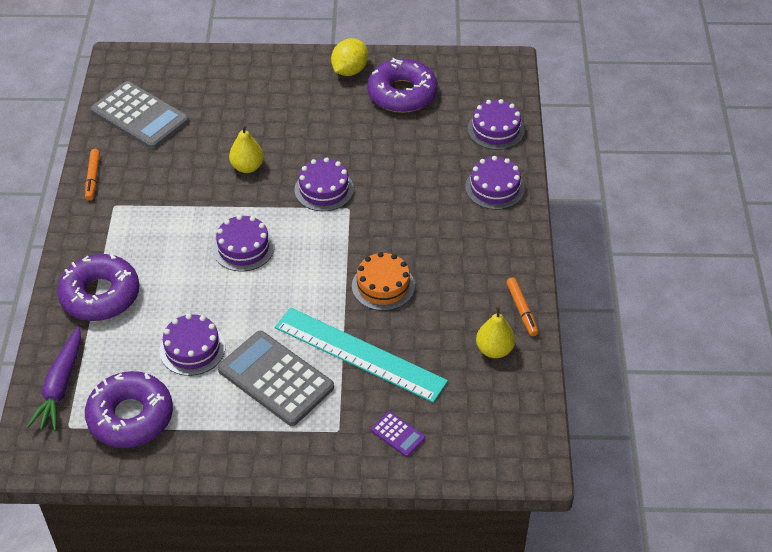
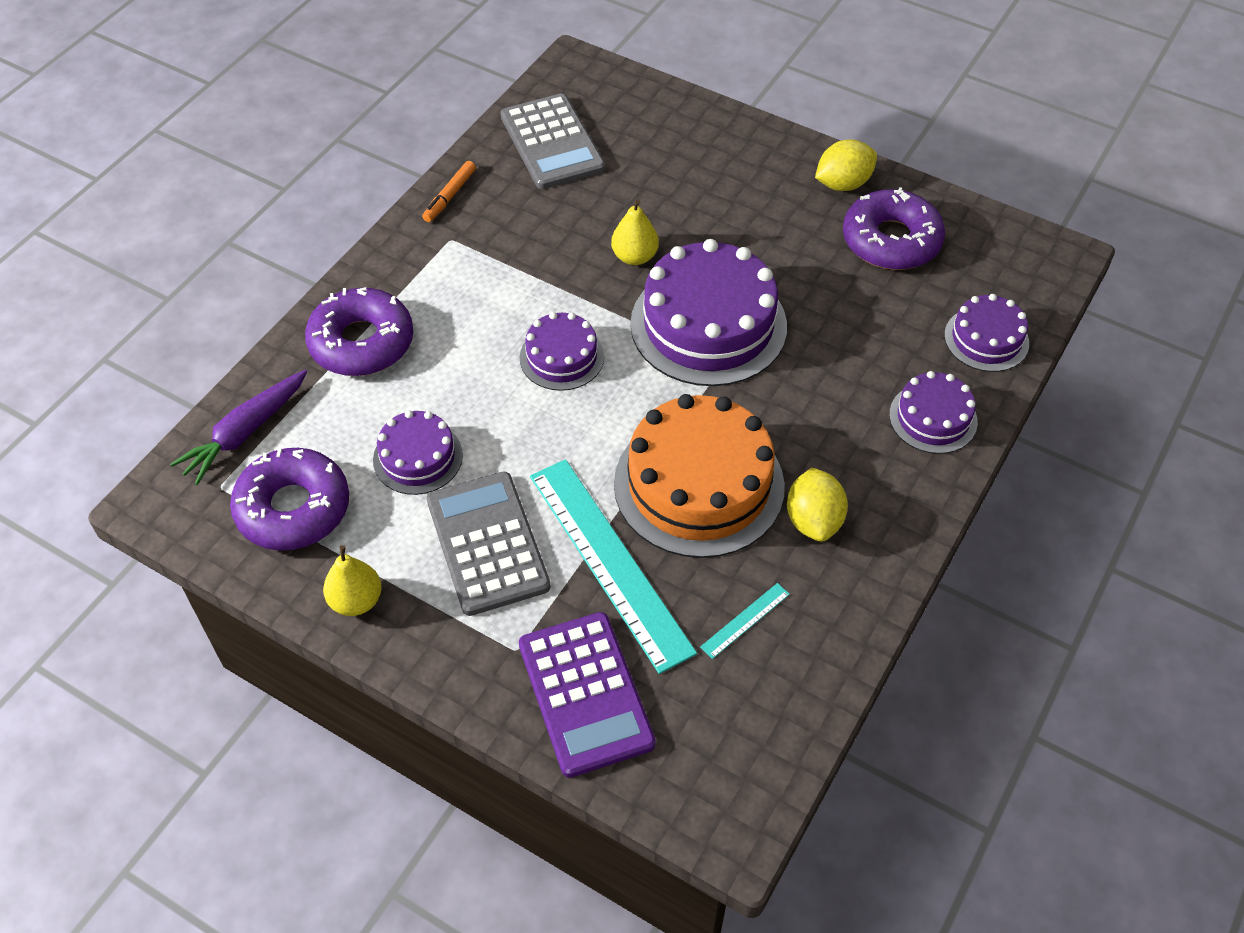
camera: 30 degrees right, 5 degrees up
(324, 189) = (708, 325): purple cake -> purple cake, size x1.88
(383, 286) = (699, 485): orange cake -> orange cake, size x1.88
(398, 434) = (586, 694): purple calculator -> purple calculator, size x2.22
(463, 349) = (745, 620): none -> turquoise ruler
(464, 276) = (813, 520): none -> yellow lemon
(494, 350) = (786, 641): yellow pear -> yellow pear (356, 601)
(522, 310) = (860, 604): orange marker -> none

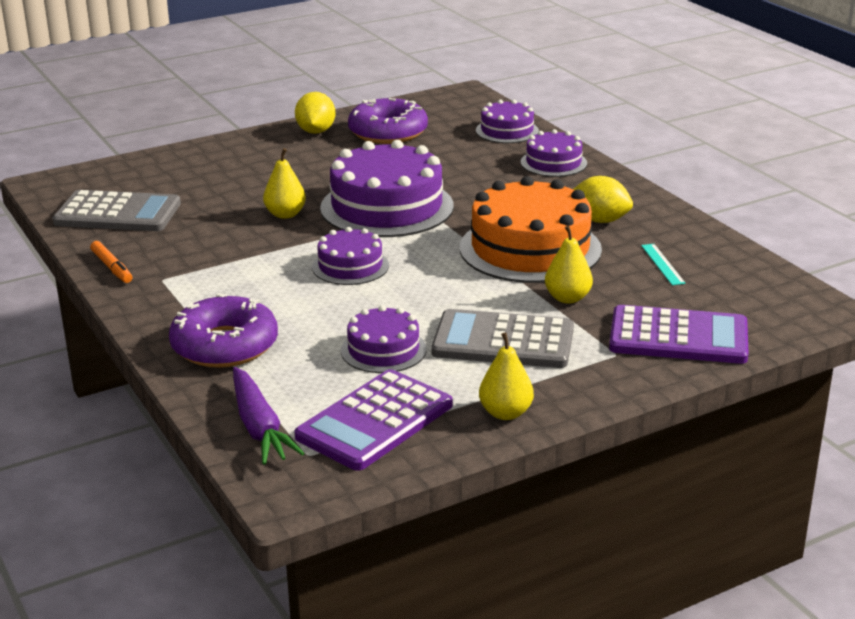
camera: 60 degrees left, 25 degrees down
(293, 508) = (375, 421): purple donut -> purple calculator
(609, 562) = (567, 298): turquoise ruler -> yellow pear

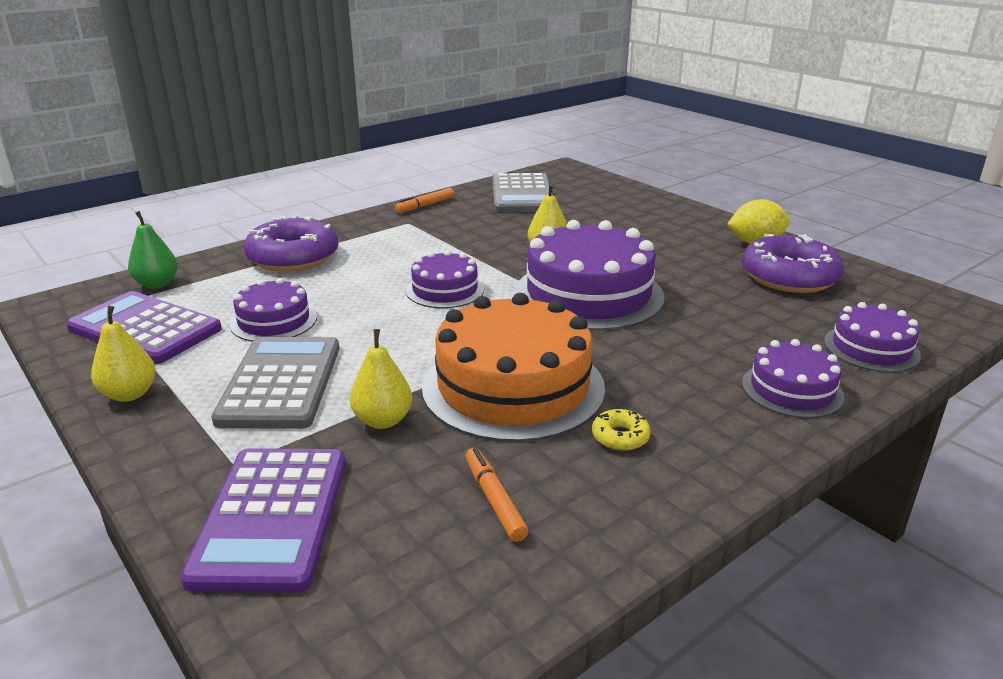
camera: 80 degrees right, 0 degrees up
(259, 427) = (157, 284): purple carrot -> green pear
(600, 220) = (620, 437): yellow lemon -> yellow donut
(663, 264) = (494, 500): turquoise ruler -> orange marker

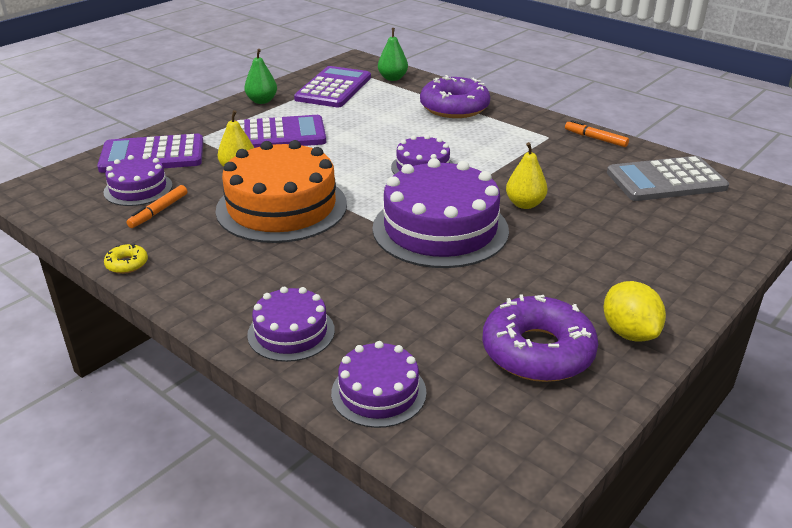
camera: 80 degrees right, 5 degrees up
(129, 394) = (262, 101): yellow pear -> green pear
(274, 321) = (353, 119): purple cake -> purple cake (138, 189)
(280, 383) = (277, 135): grey calculator -> purple calculator
(494, 500) = (159, 211): orange marker -> orange marker turned 150 degrees clockwise
(620, 437) = (221, 250): yellow donut -> yellow donut (127, 264)

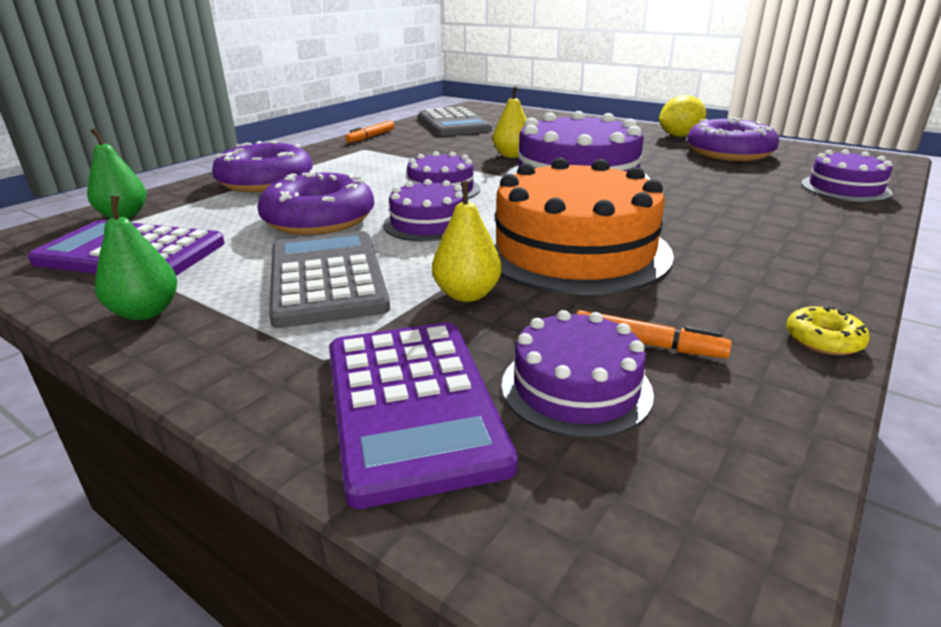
camera: 95 degrees left, 5 degrees down
(277, 135) = (326, 278): purple calculator -> grey calculator
(291, 332) = (818, 221): purple cake -> purple cake (428, 223)
(369, 128) = (319, 219): none -> purple donut

